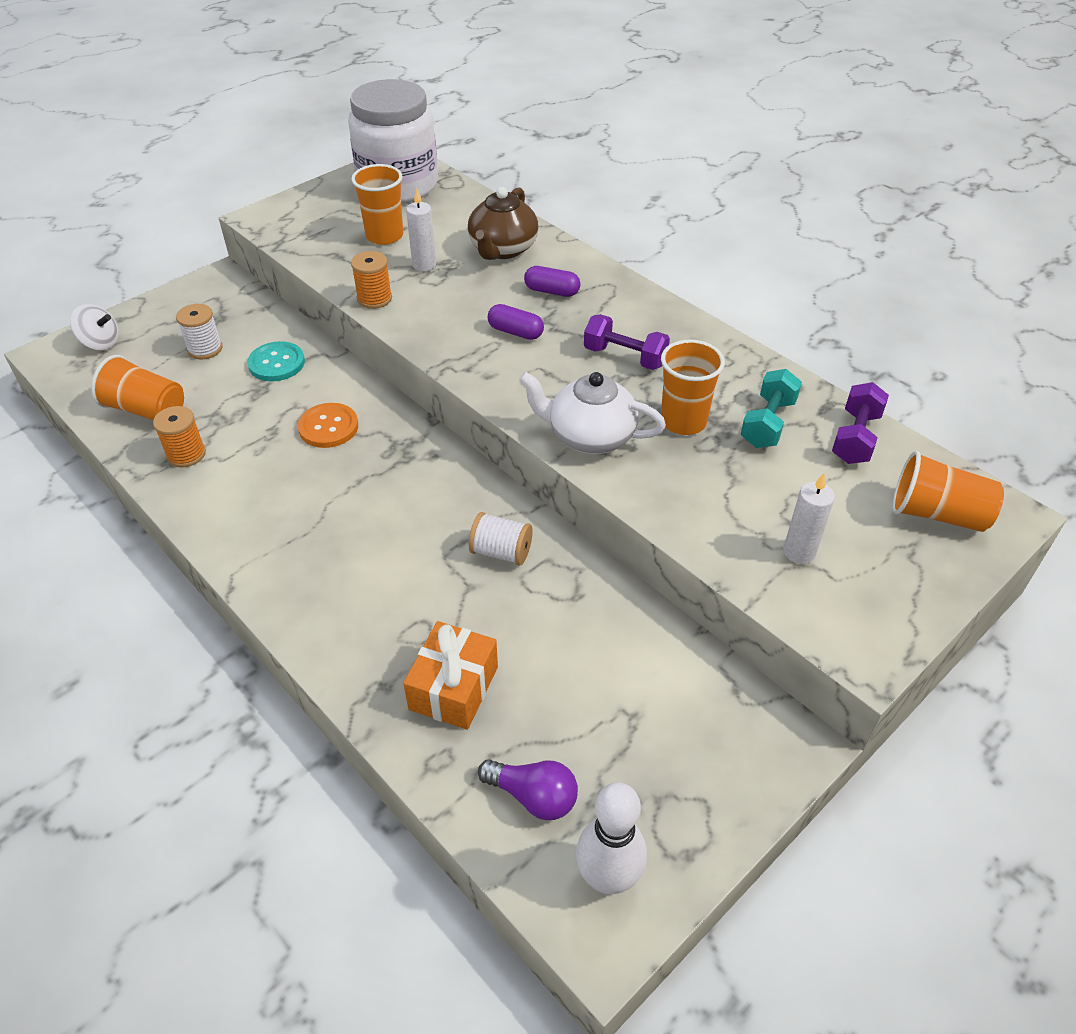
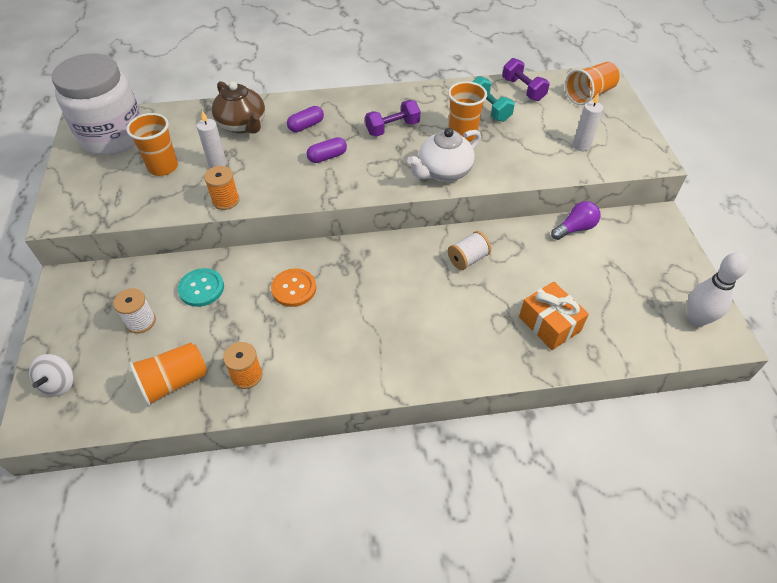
camera: 55 degrees left, 5 degrees up
(101, 343) = (59, 384): white spinning top -> white spinning top turned 135 degrees clockwise
(533, 796) = (637, 324): purple light bulb -> purple light bulb (575, 228)

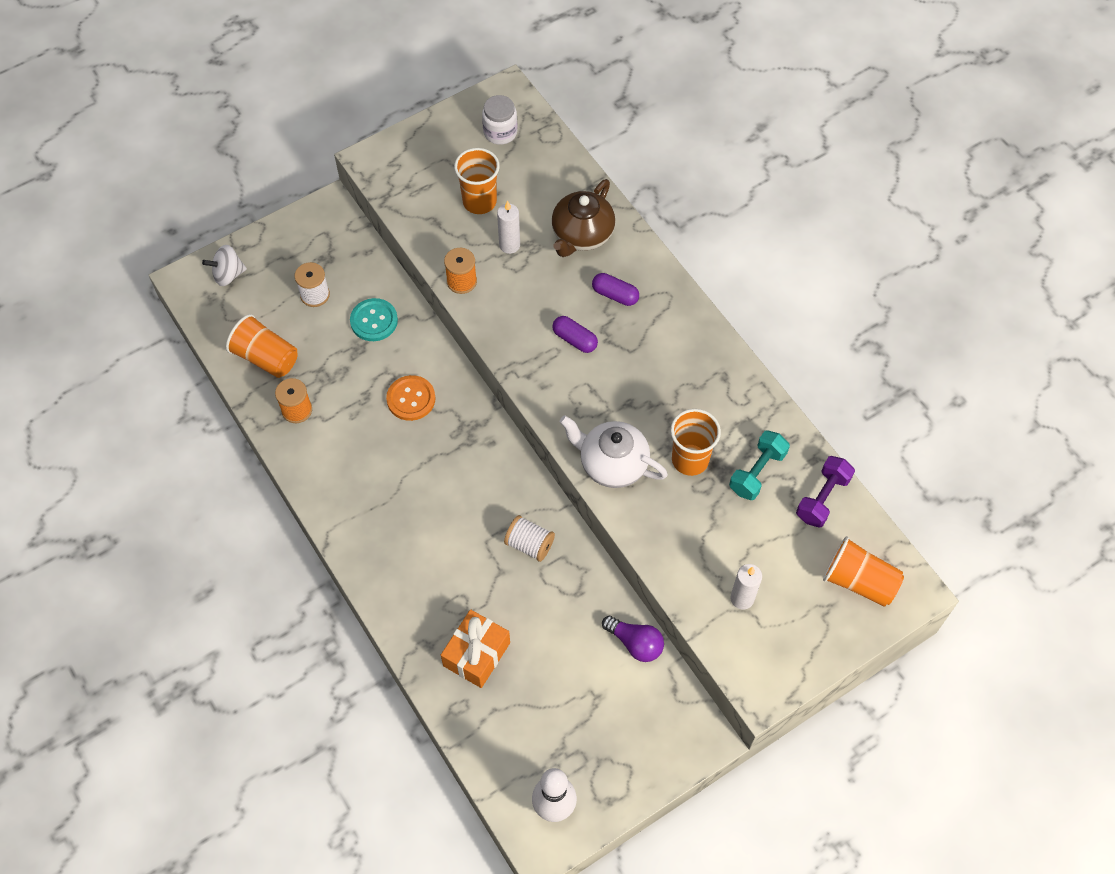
camera: 65 degrees right, 10 degrees up
(113, 136) = (500, 132): white jar -> white jar, size x0.45
(392, 128) = (660, 382): purple dumbbell -> none

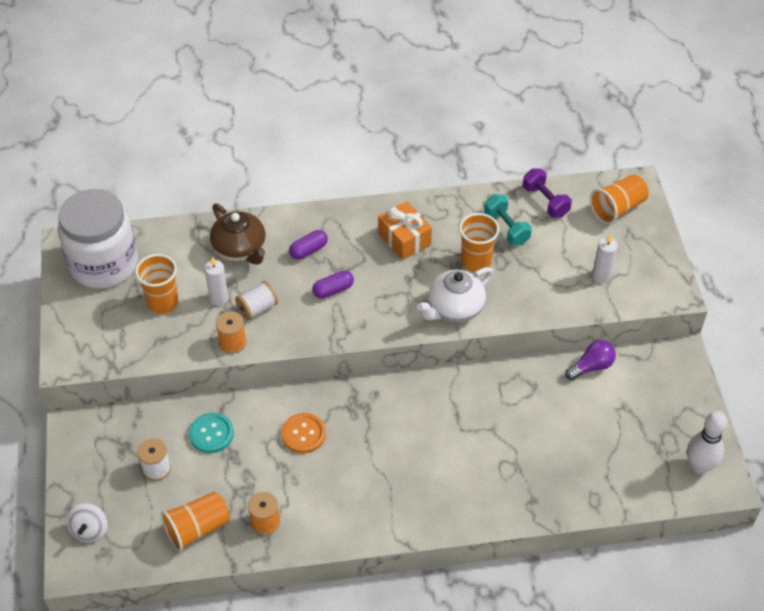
camera: 65 degrees left, 10 degrees down
(476, 654) = (555, 471): orange gift -> orange gift (404, 239)
(500, 132) = (104, 264): white jar -> white jar, size x2.21
(529, 544) = (478, 401): white spool -> white spool (257, 308)

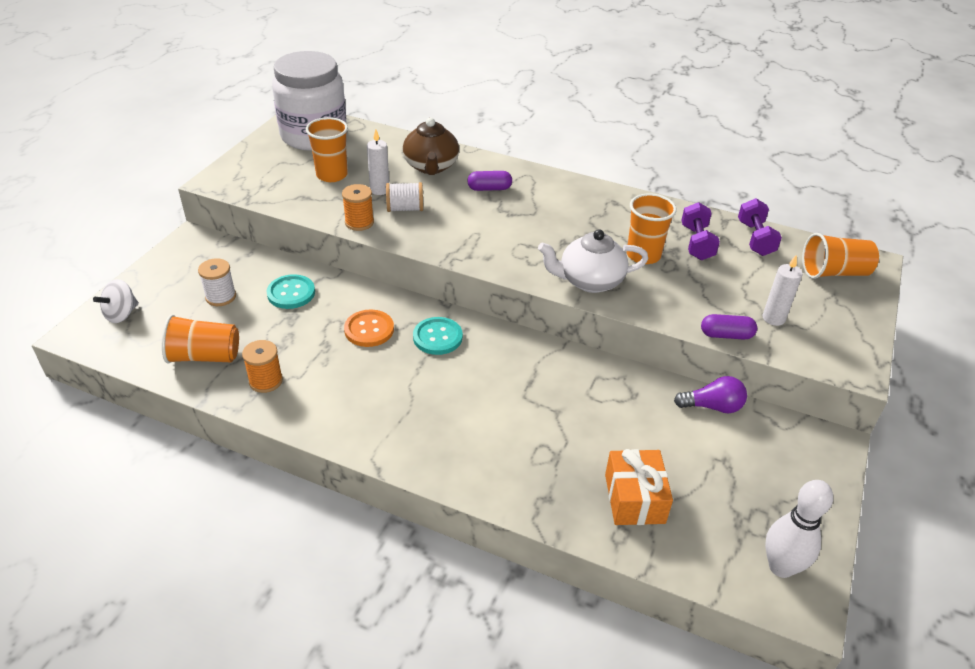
camera: 30 degrees right, 10 degrees down
(333, 290) = (484, 222): purple capsule -> purple capsule (726, 335)
(361, 412) = (437, 337): none -> turquoise button
(404, 239) = (585, 213): orange gift -> orange gift (634, 498)
(506, 228) = (697, 243): turquoise dumbbell -> purple dumbbell

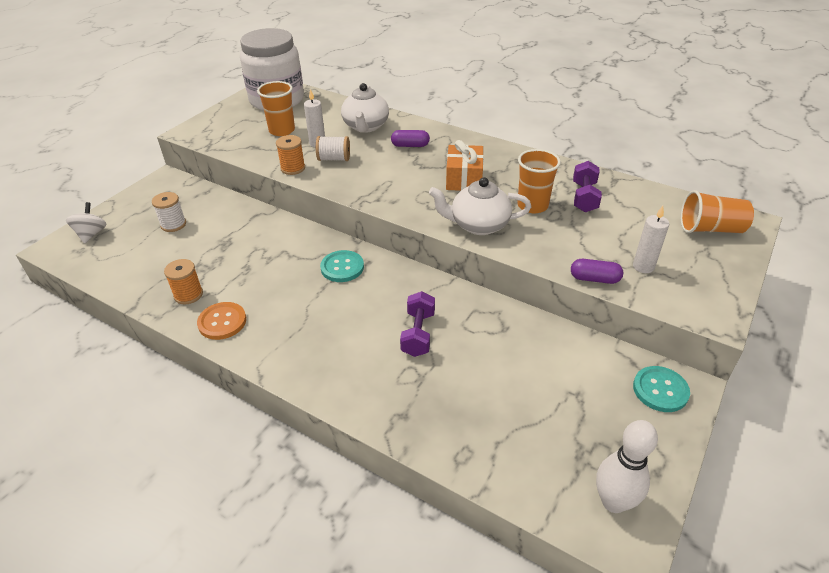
camera: 10 degrees right, 0 degrees up
(121, 314) = (91, 234): white spinning top -> white spinning top turned 135 degrees clockwise
(204, 356) = (145, 271): orange cup -> none
(291, 293) = (230, 224): turquoise button -> turquoise button (660, 390)
(369, 330) = (286, 258): orange button -> orange button (222, 322)
(431, 166) = (365, 126): brown teapot -> white teapot
(634, 498) = (484, 423): orange gift -> orange gift (464, 179)
(712, 406) = (576, 344): purple light bulb -> none
(755, 239) = (640, 196): purple dumbbell -> purple dumbbell (418, 334)

